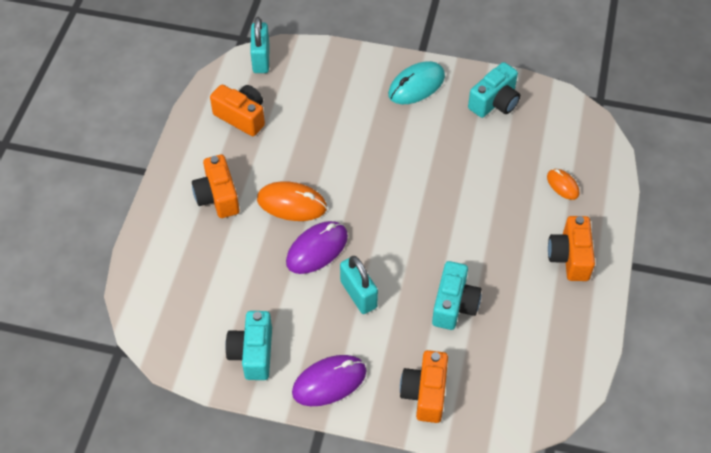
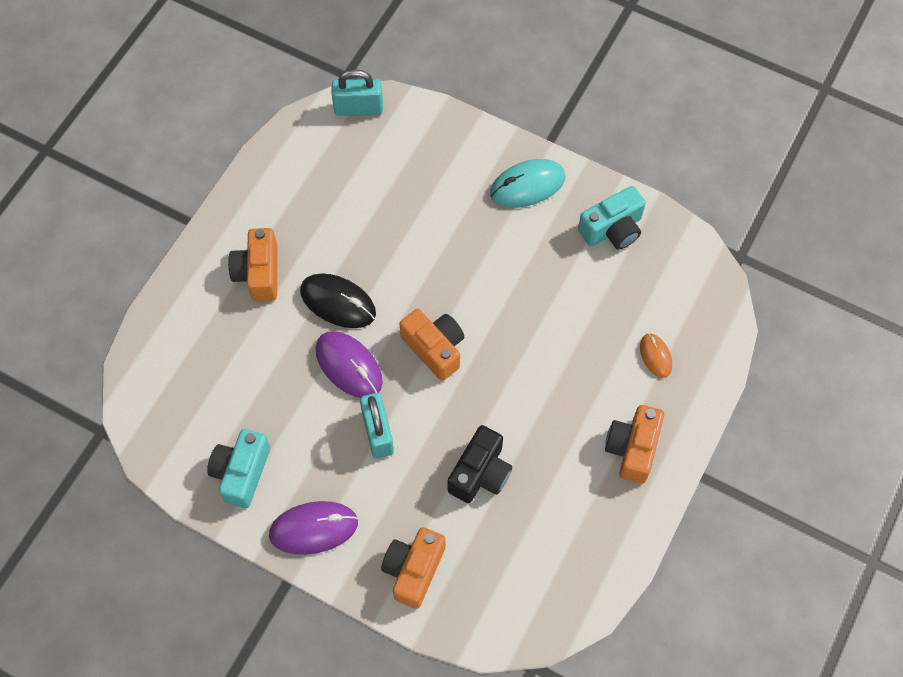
camera: 15 degrees right, 10 degrees up
(242, 117) = (314, 178): orange camera -> orange camera (435, 348)
(261, 59) = (358, 108): turquoise padlock -> turquoise padlock turned 75 degrees clockwise
(292, 204) = (338, 302): orange mouse -> black mouse
(317, 249) = (349, 366): purple mouse -> purple mouse turned 75 degrees clockwise
(454, 305) = (480, 473): turquoise camera -> black camera

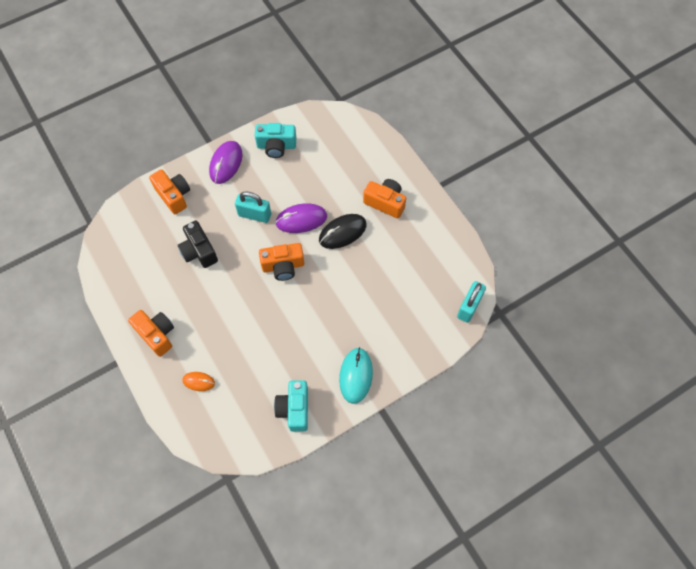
camera: 120 degrees right, 0 degrees up
(241, 472) = (276, 146): turquoise camera -> turquoise camera turned 135 degrees clockwise

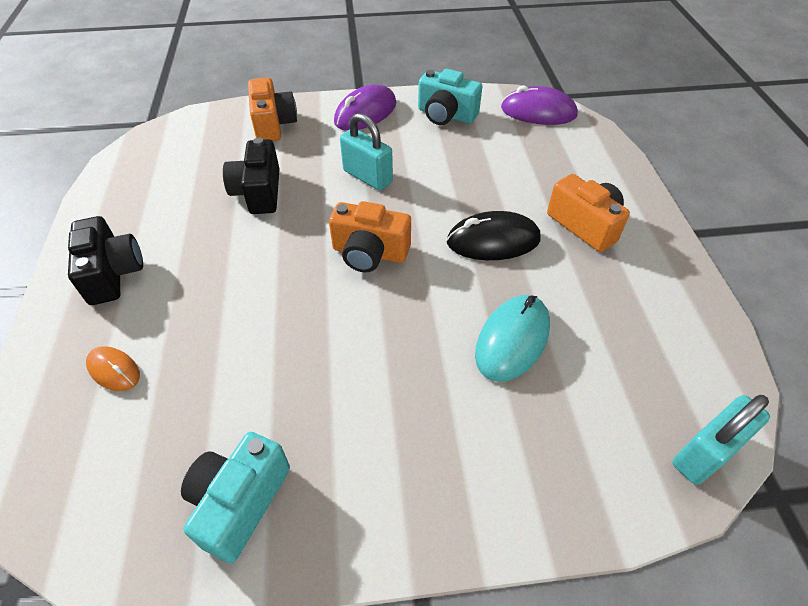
camera: 25 degrees right, 15 degrees down
(156, 334) = (113, 273): orange camera -> black camera
(301, 219) = (434, 204): purple mouse -> purple mouse (538, 112)
(356, 376) = (400, 490): turquoise mouse -> turquoise mouse (512, 340)

